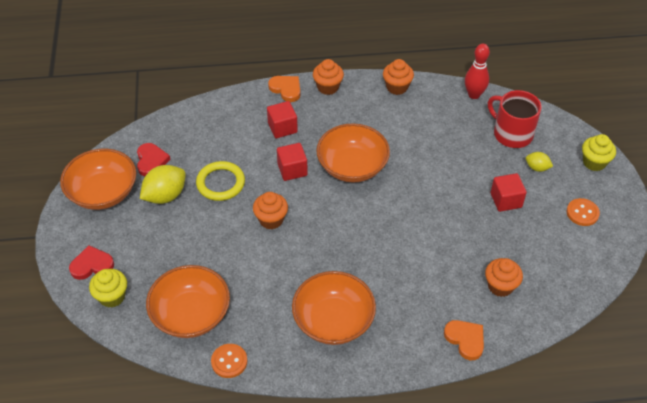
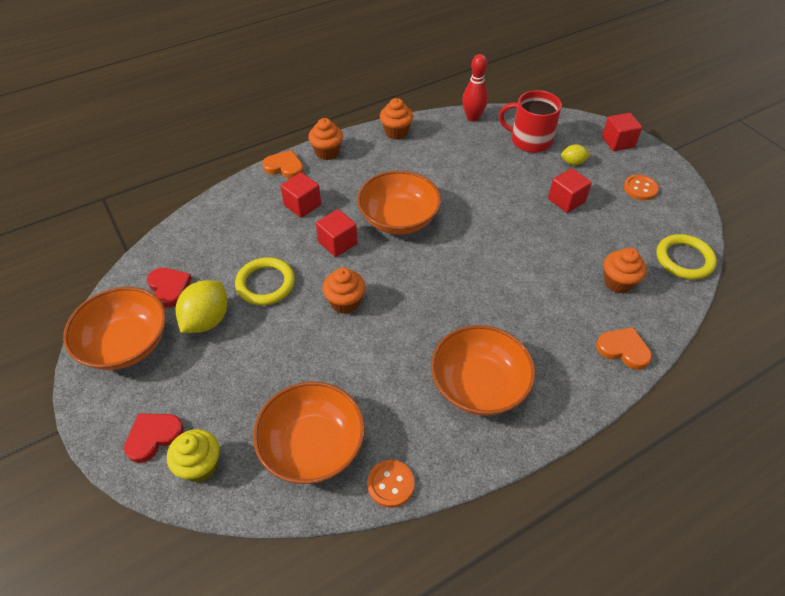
camera: 25 degrees left, 0 degrees up
(574, 289) = (684, 259): none -> yellow ring
(594, 162) = (618, 142): yellow cupcake -> red cube

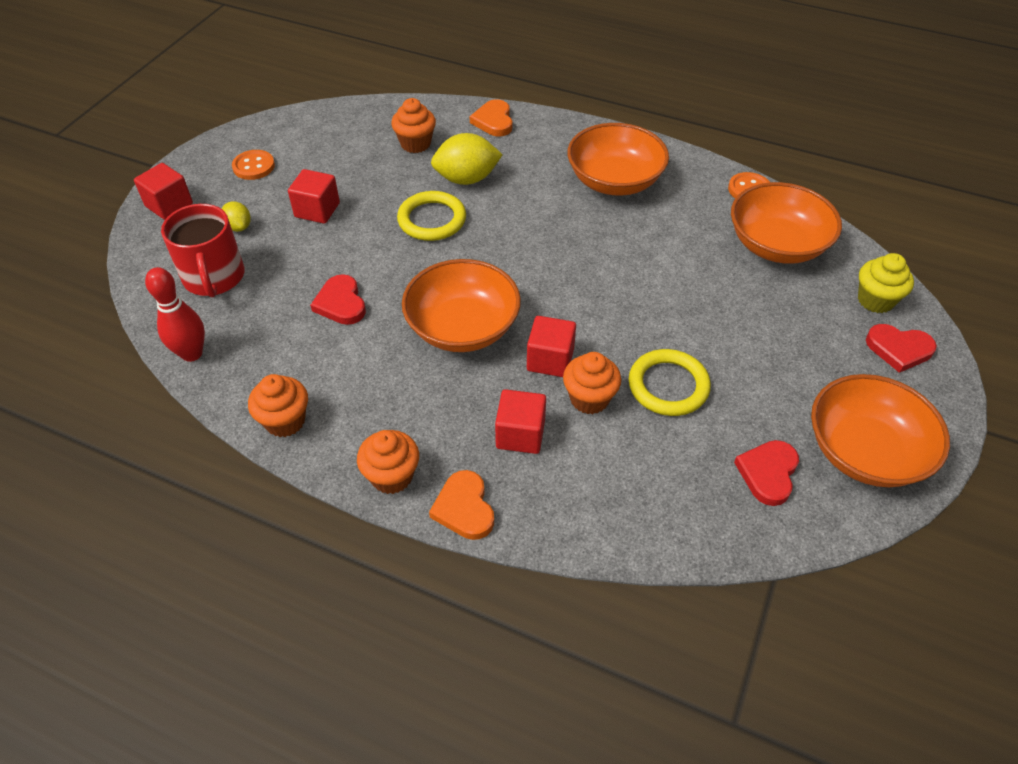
camera: 125 degrees left, 0 degrees up
(207, 320) = (762, 403): yellow lemon -> yellow lemon (467, 179)
(345, 302) = (622, 306): orange cupcake -> orange cupcake (589, 399)
(465, 179) = (341, 303): none -> red heart
(684, 259) = (348, 116): yellow ring -> yellow ring (432, 220)

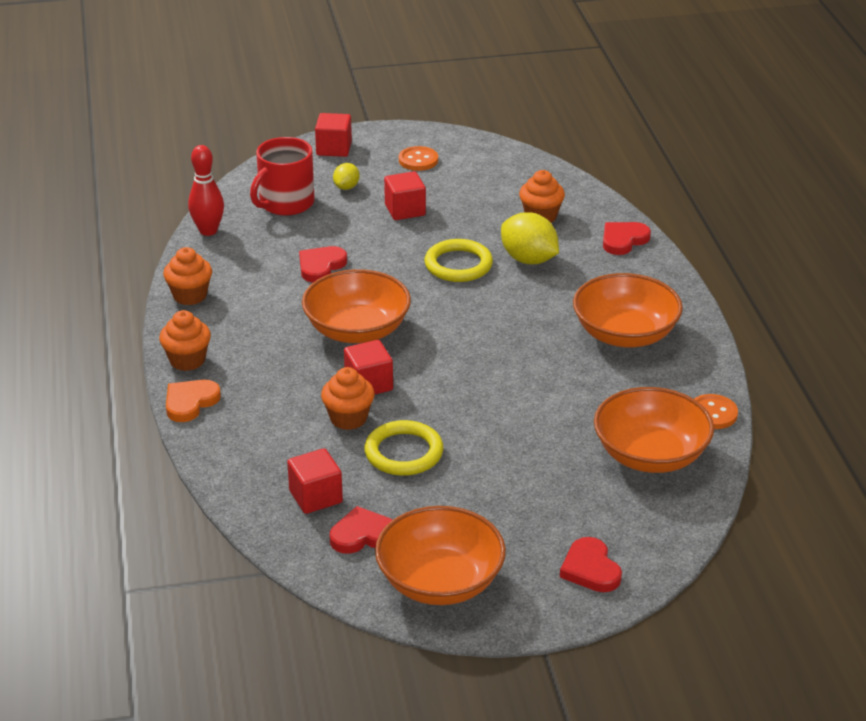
camera: 55 degrees right, 15 degrees down
(493, 121) = (623, 240): orange heart -> red heart
(520, 434) = (280, 400): red cube -> red cube (315, 497)
(875, 300) = (643, 537): yellow cupcake -> none

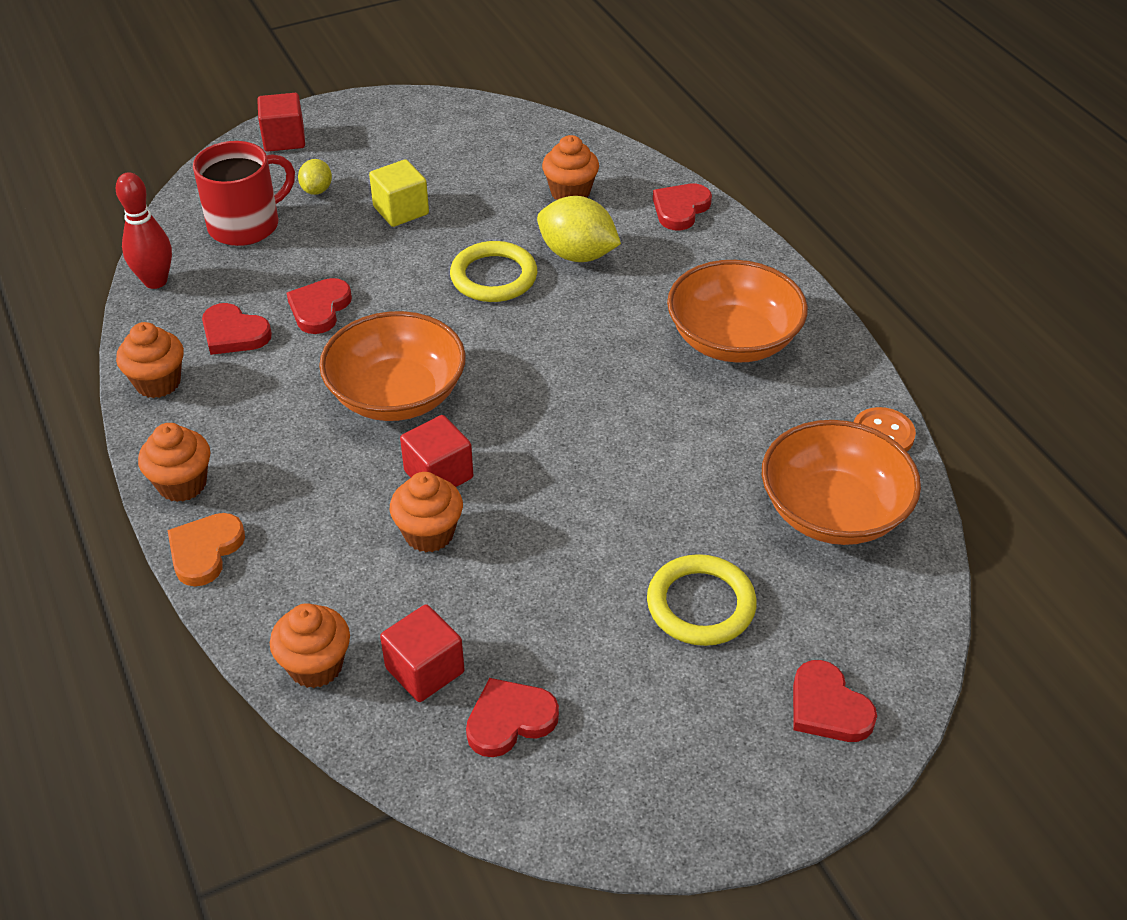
camera: 15 degrees left, 10 degrees up
(242, 481) = (315, 666): none -> orange cupcake
(253, 273) = (234, 333): none -> red heart
(285, 203) = (246, 225): red mug -> red mug turned 150 degrees counterclockwise
(404, 452) = (520, 573): yellow ring -> yellow ring (701, 604)
(405, 210) = (401, 210): red cube -> yellow cube
(418, 160) = (394, 139): orange button -> none
(440, 581) = (640, 775): orange bowl -> none

